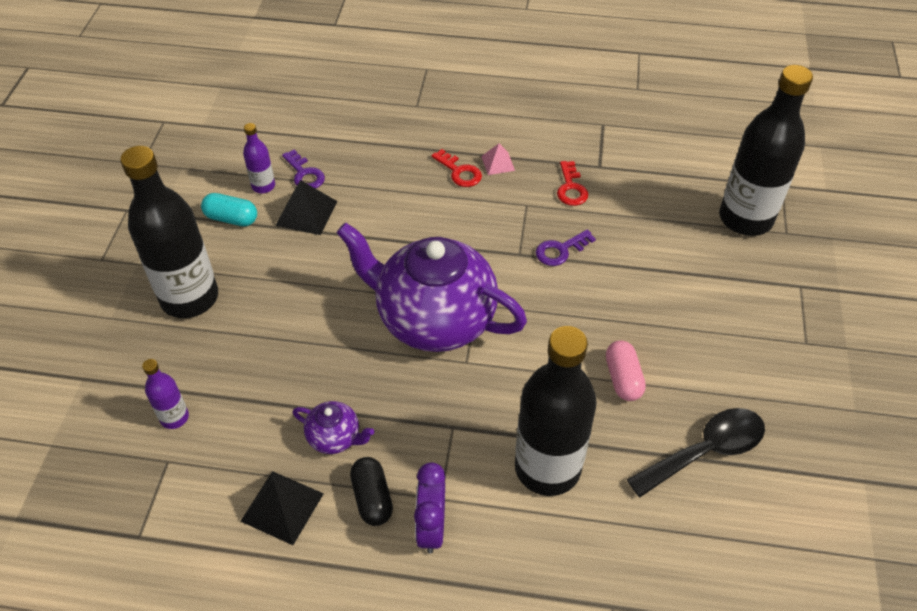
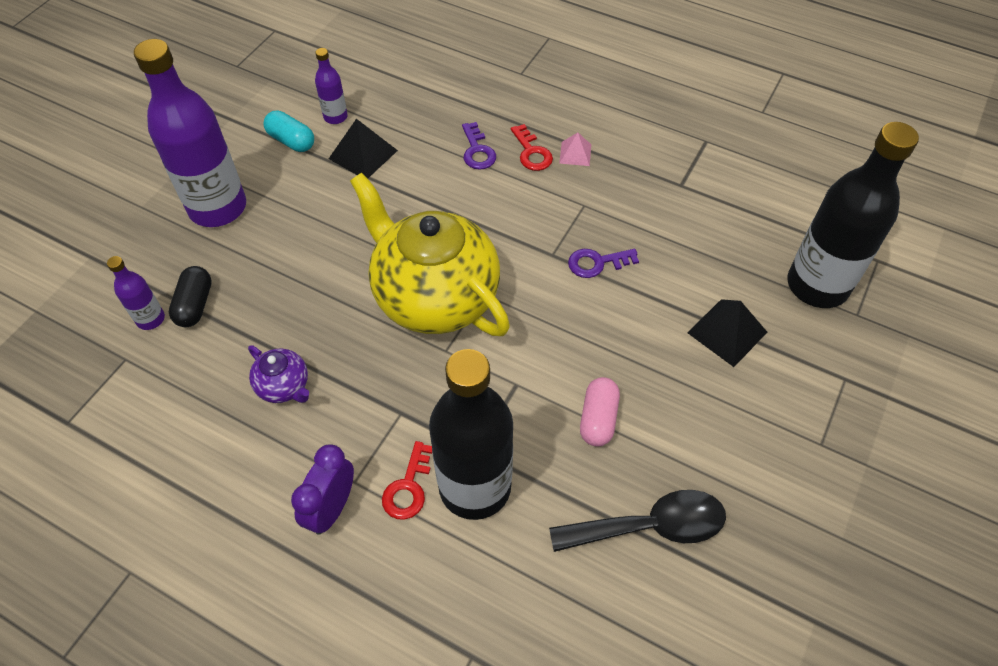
camera: 20 degrees right, 5 degrees up
(189, 298) = (218, 208): black bottle -> purple bottle
(282, 507) = (204, 438): black pyramid -> black pyramid (727, 332)
(304, 174) = (379, 115): purple key -> purple key (477, 151)
(372, 498) = (290, 458): black capsule -> black capsule (195, 305)
(434, 319) = (434, 297): purple teapot -> yellow teapot
(571, 188) = (639, 200): red key -> red key (408, 487)

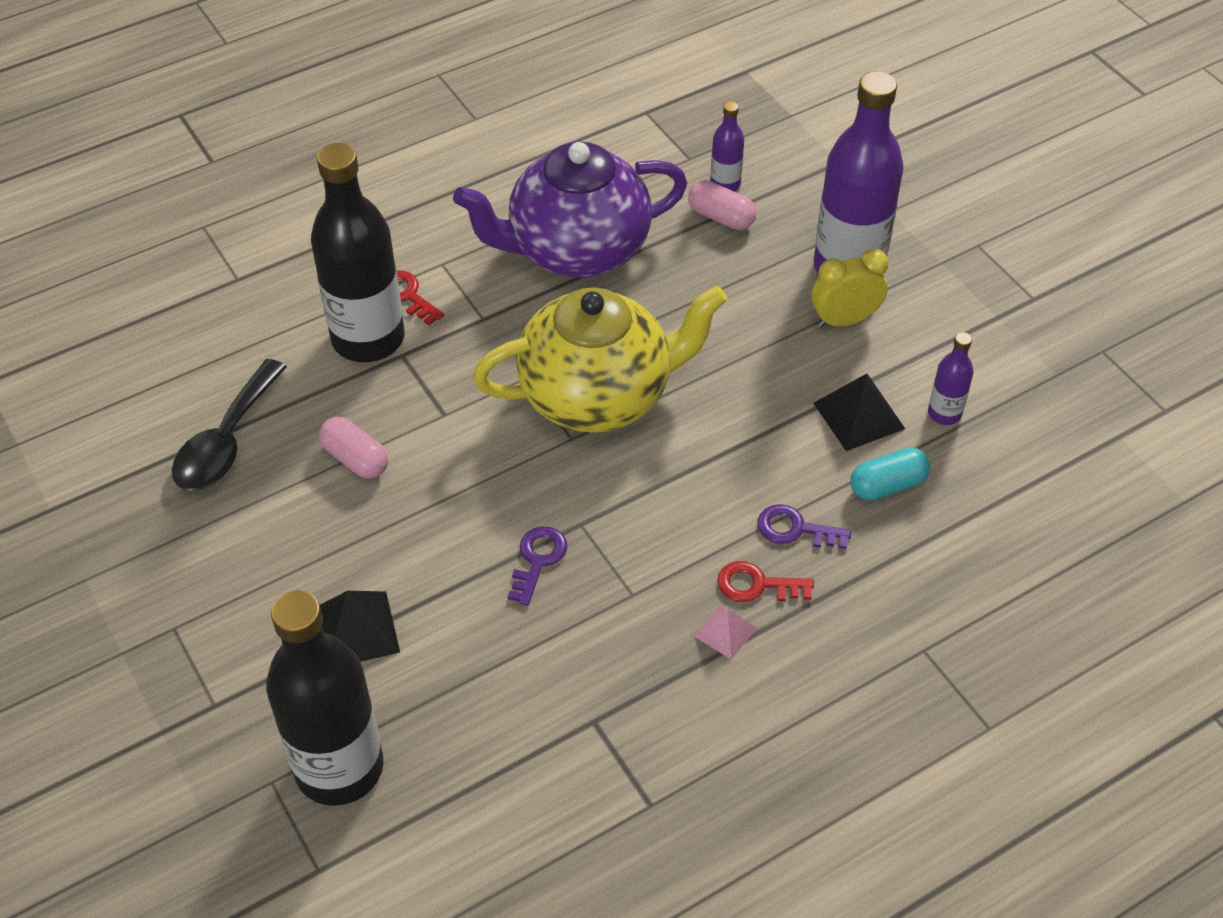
camera: 120 degrees right, 5 degrees down
(195, 305) = (721, 217): black capsule -> pink capsule
(276, 191) = (844, 320): none -> yellow clock
(284, 386) = (576, 250): purple teapot -> purple teapot, size x2.39
(291, 141) = (923, 359): turquoise capsule -> turquoise capsule (887, 485)
(332, 508) = (429, 242): purple clock -> none

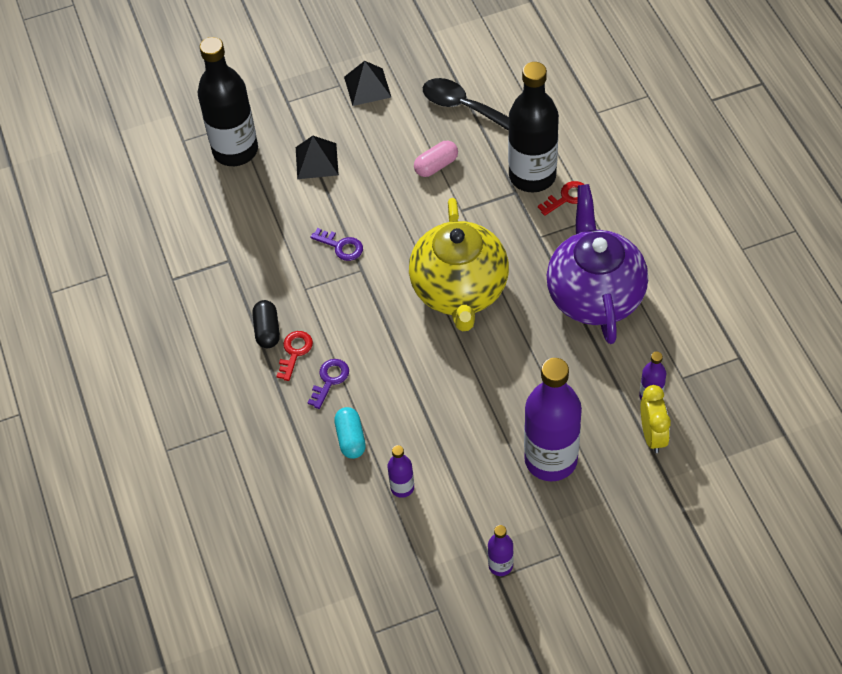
camera: 105 degrees right, 5 degrees up
(721, 217) = (615, 388): pink capsule -> none
(725, 632) = (267, 330): pink pyramid -> black capsule
(844, 320) = (499, 446): yellow clock -> yellow clock (652, 435)
(859, 415) = (411, 435): black pyramid -> black pyramid (367, 87)
(1017, 298) = (500, 565): none -> purple bottle

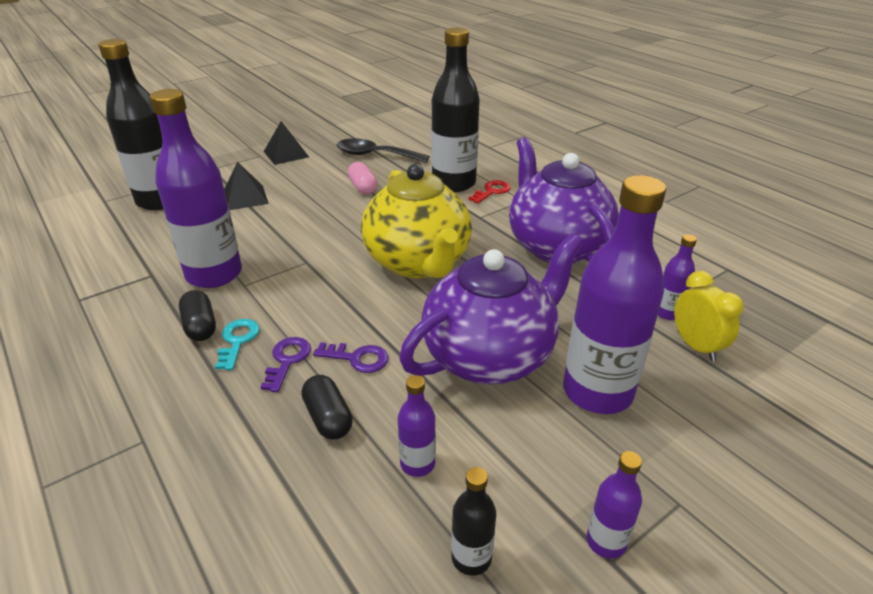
camera: 20 degrees left, 20 degrees down
(281, 270) = (214, 274): none -> purple bottle
(294, 352) = (237, 341): red key -> turquoise key
(341, 246) = (280, 248): purple key -> purple key (357, 358)
(351, 439) = (328, 418): turquoise capsule -> black capsule
(416, 555) = (471, 558): none -> black bottle
(436, 165) = (362, 187): pink capsule -> pink capsule turned 60 degrees counterclockwise
(484, 410) = (490, 356): none -> purple teapot

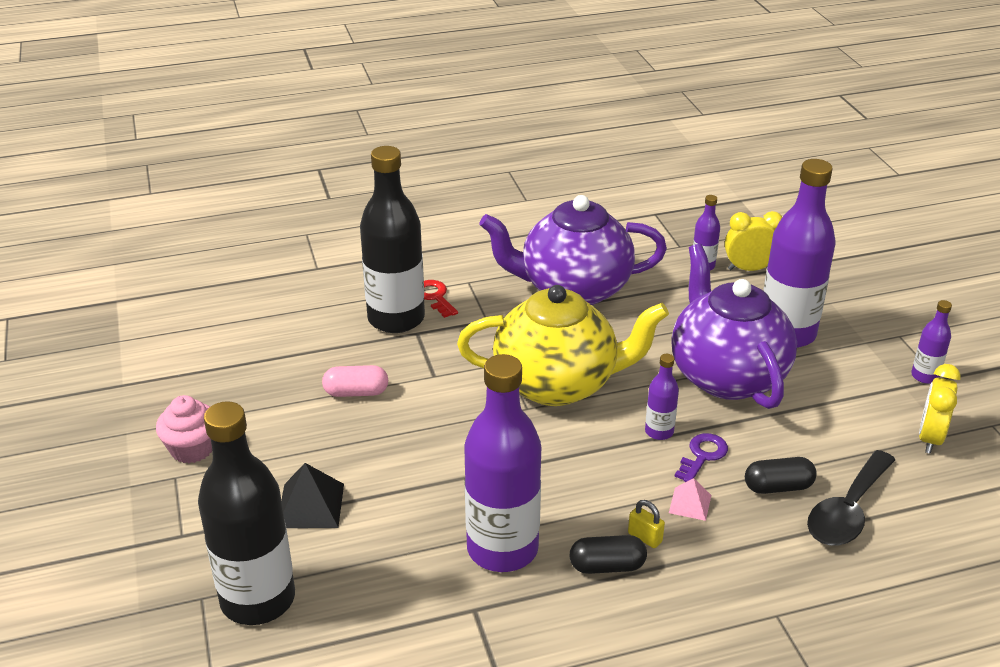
camera: 70 degrees left, 0 degrees up
(237, 341) = (645, 537): turquoise key -> yellow padlock
(286, 154) = (192, 449): black pyramid -> pink cupcake
(287, 360) = (690, 504): purple key -> pink pyramid
(375, 155) = (266, 364): black spoon -> black spoon (847, 511)
(417, 464) = (841, 445): purple bottle -> purple bottle (659, 432)
(471, 558) = (930, 438): black bottle -> yellow clock

